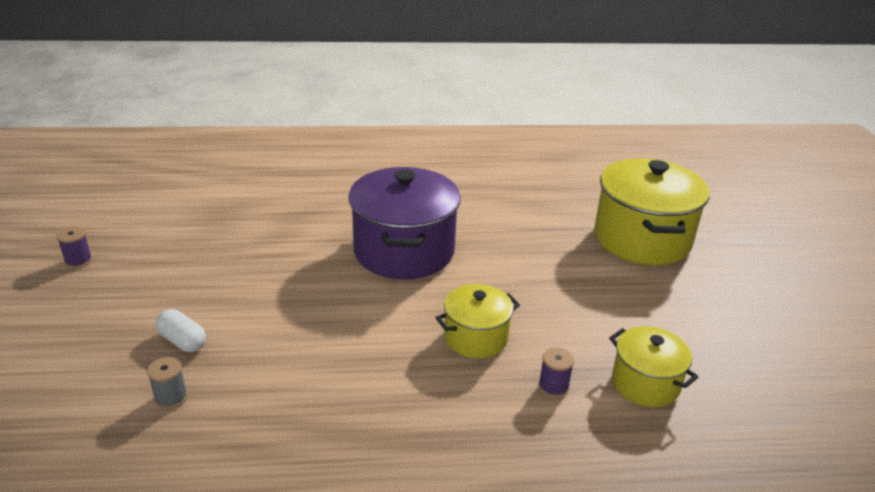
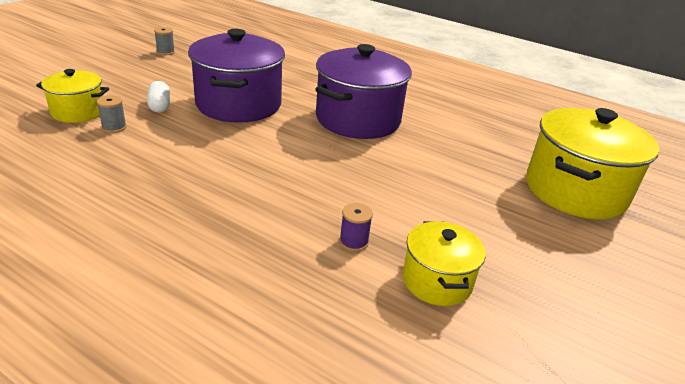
camera: 35 degrees right, 0 degrees up
(78, 261) = (165, 52): purple spool -> grey spool
(266, 293) = (238, 104): none -> purple pot
(476, 338) = (338, 186): yellow pot -> yellow pot (78, 112)

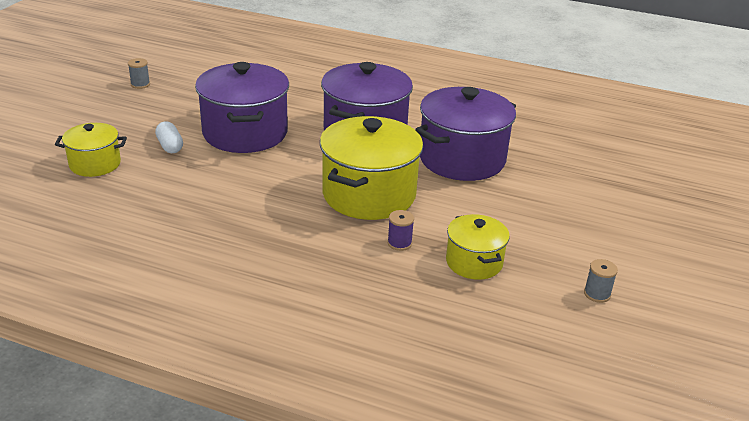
camera: 10 degrees left, 0 degrees up
(114, 127) = (140, 174): grey spool -> grey spool (597, 294)
(452, 159) = (462, 159): none -> purple pot
(575, 191) = (572, 172): yellow pot -> yellow pot (369, 194)

